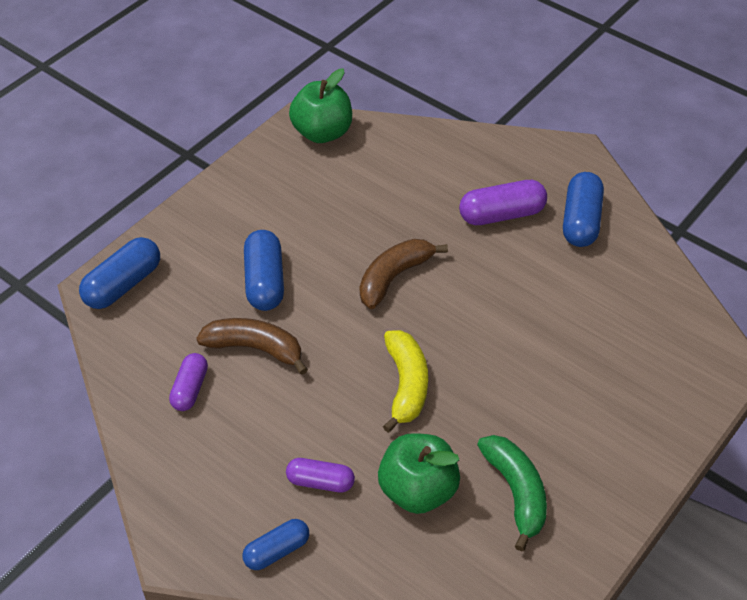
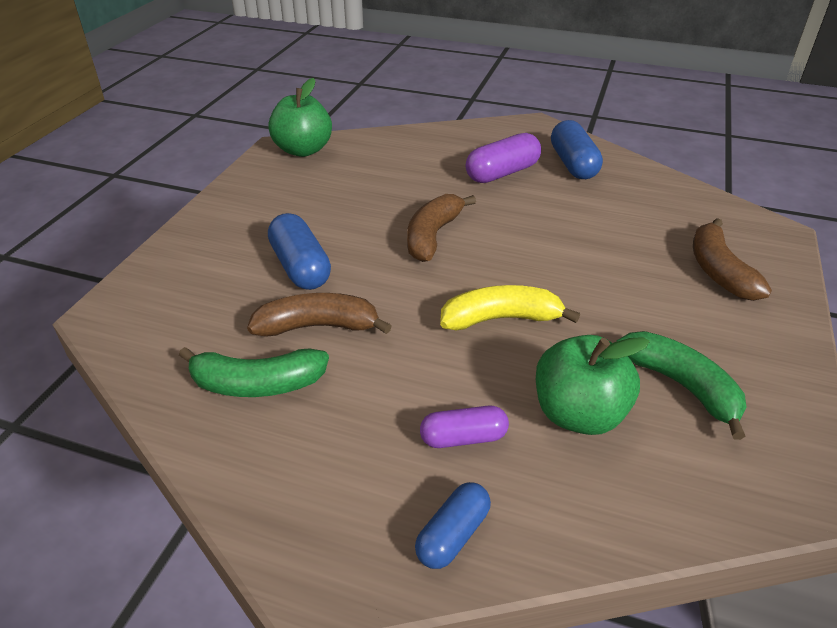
camera: 20 degrees left, 10 degrees down
(123, 285) = (137, 304): blue capsule -> none
(190, 389) = (257, 384): purple capsule -> green banana
(406, 385) = (501, 319): yellow banana -> yellow banana turned 75 degrees counterclockwise
(633, 392) = (719, 271): none -> brown banana

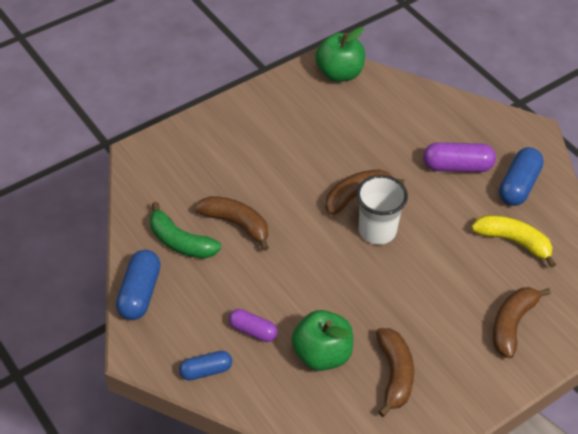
camera: 35 degrees right, 10 degrees up
(300, 267) = (259, 176): blue capsule -> blue capsule (140, 293)
(490, 256) = (377, 231): none -> white cup
(501, 319) = (339, 277): yellow banana -> yellow banana (513, 242)
(681, 385) = (394, 375): green banana -> brown banana

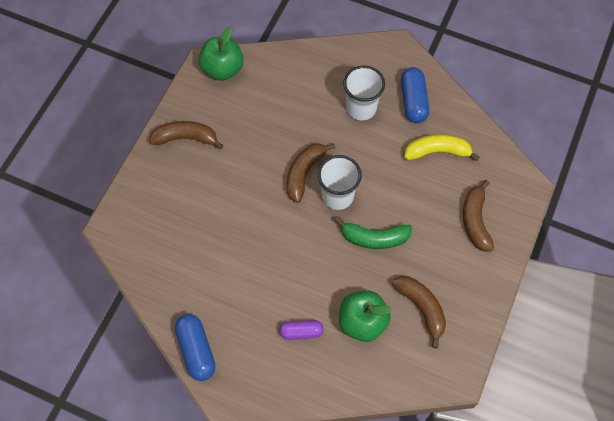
camera: 30 degrees left, 15 degrees up
(180, 242) = (198, 288): green banana -> green banana (374, 238)
(206, 371) = (289, 385): blue capsule -> none
(236, 224) = (230, 248): brown banana -> brown banana (186, 138)
(457, 166) = (361, 108): purple capsule -> white cup

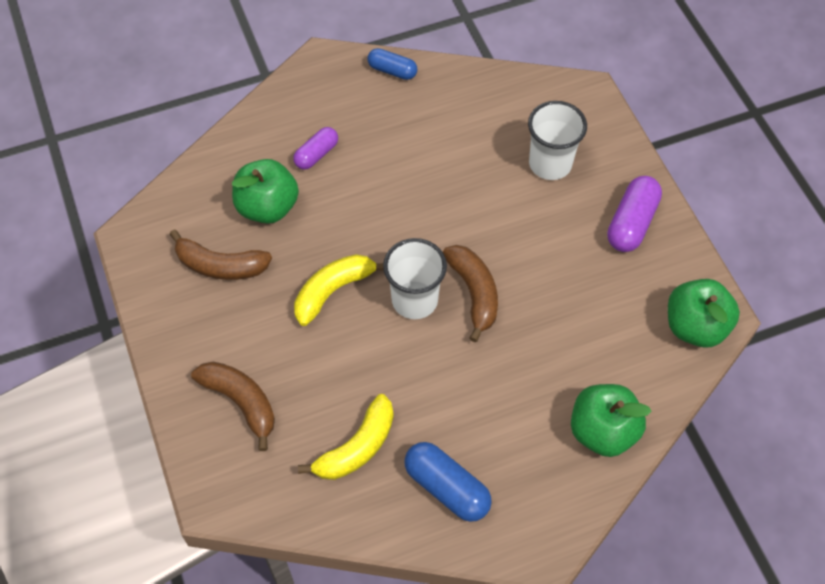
camera: 135 degrees right, 5 degrees down
(186, 138) = (631, 223): brown banana -> purple capsule
(196, 350) = (392, 70): blue capsule -> blue capsule, size x0.65
(319, 65) = (602, 431): none -> green apple
(361, 108) = (496, 422): white cup -> white cup (550, 164)
(374, 238) = (333, 291): green banana -> yellow banana

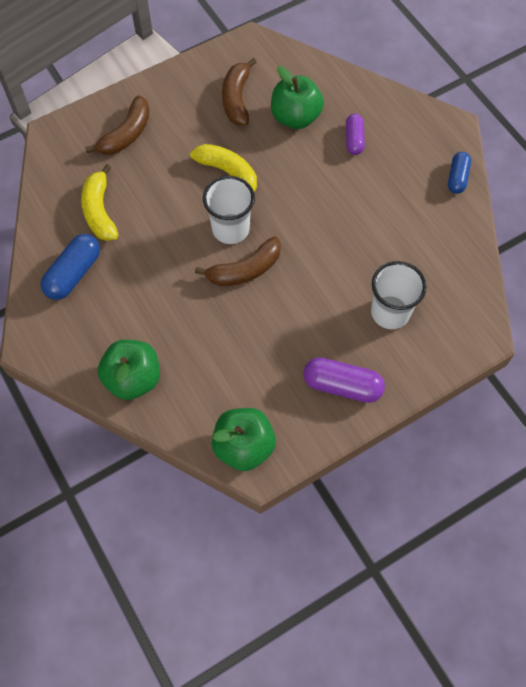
camera: 80 degrees right, 5 degrees up
(316, 154) = (354, 140): purple capsule -> purple capsule turned 60 degrees clockwise
(357, 447) = (100, 211): yellow banana -> yellow banana turned 45 degrees clockwise

